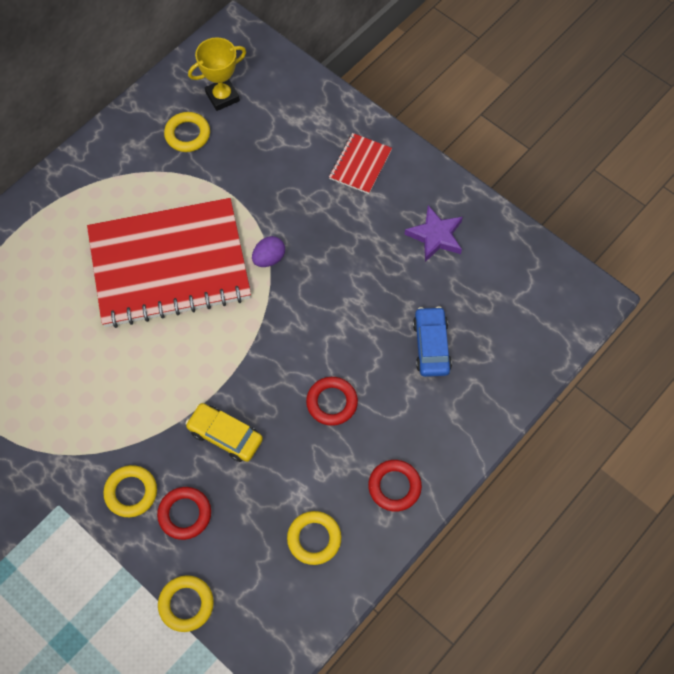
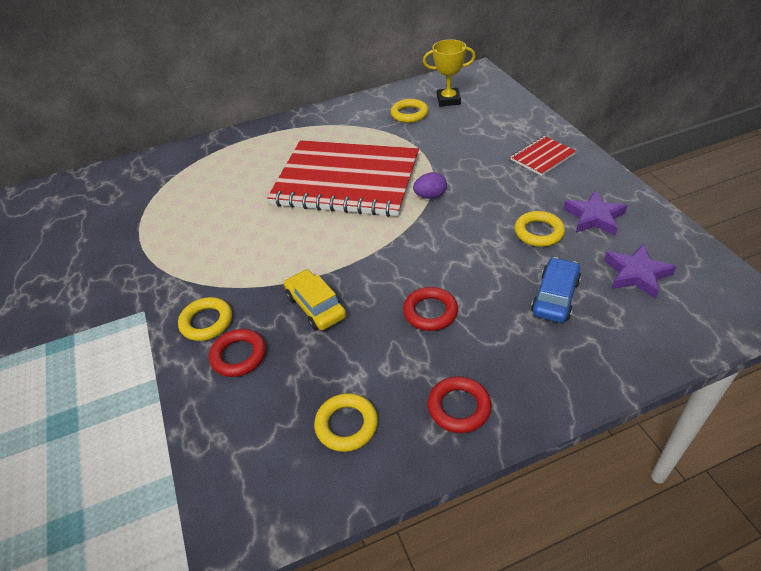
camera: 30 degrees right, 20 degrees down
(186, 604) = (185, 435): yellow ring -> yellow ring (538, 232)
(490, 295) = (636, 274): none -> purple star

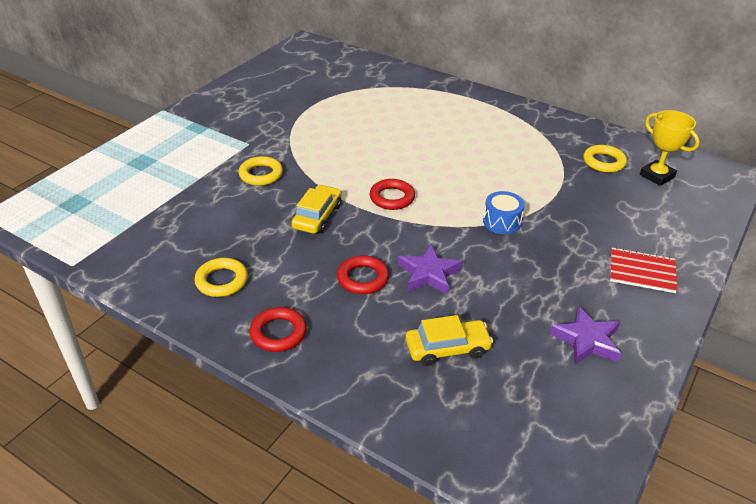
camera: 50 degrees right, 5 degrees down
(239, 356) = (243, 203): red ring -> red ring (392, 198)
(346, 181) = (470, 168): red notebook -> none
(430, 196) = (501, 222): purple egg -> blue drum
(538, 232) = (523, 308): yellow ring -> none
(555, 297) = (447, 348): blue car -> yellow car
(636, 274) = (531, 397): purple star -> purple star (428, 274)

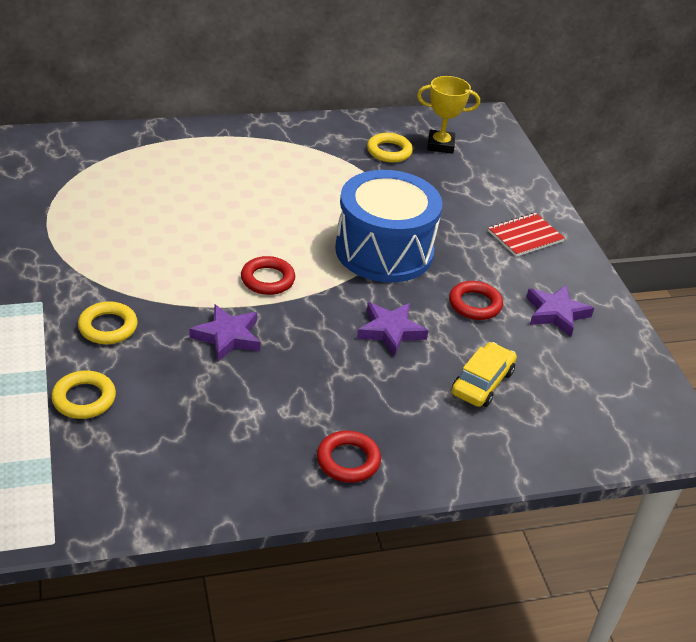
camera: 50 degrees left, 0 degrees up
(222, 281) = (232, 452): yellow ring -> yellow ring (84, 399)
(317, 216) = (227, 337): yellow car -> purple star
(362, 278) = (347, 368): red ring -> red ring (475, 304)
(501, 222) = (384, 251): blue drum -> blue drum, size x2.38

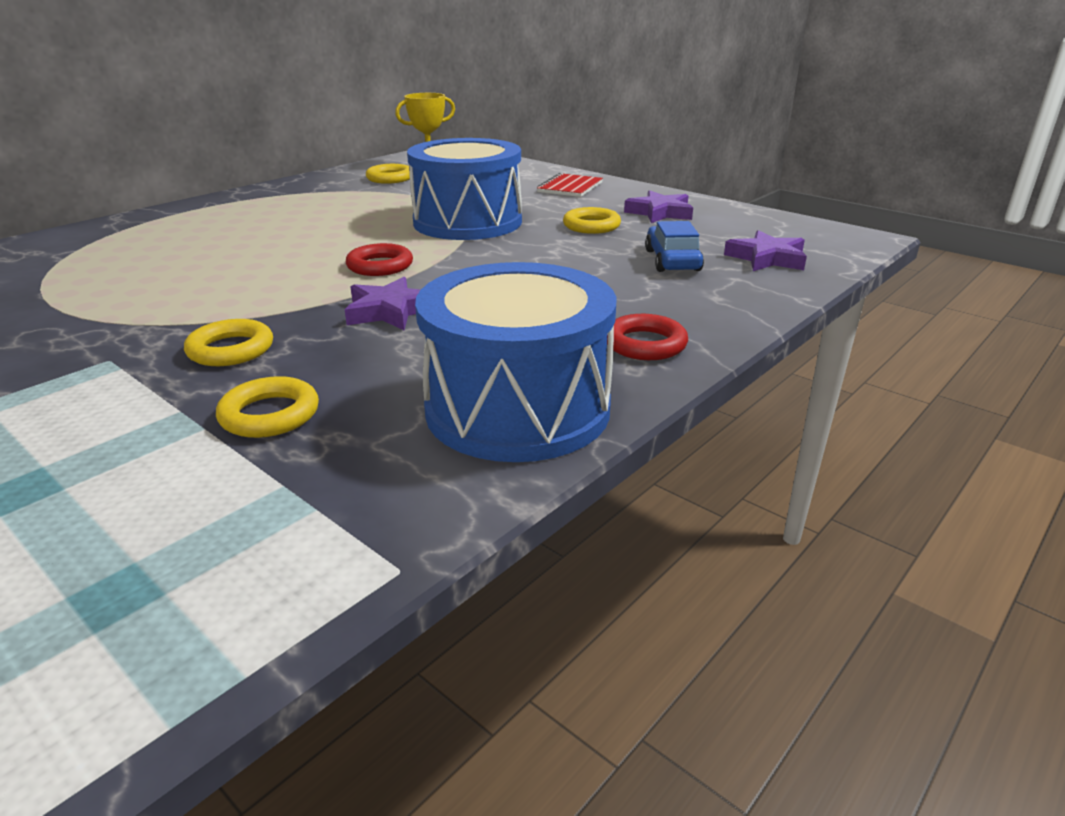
camera: 30 degrees left, 10 degrees down
(210, 471) = (517, 409): none -> blue drum
(390, 331) = (547, 259): purple star -> purple star (767, 258)
(475, 304) = (591, 226): red ring -> yellow ring
(482, 382) = (672, 260): yellow car -> blue car

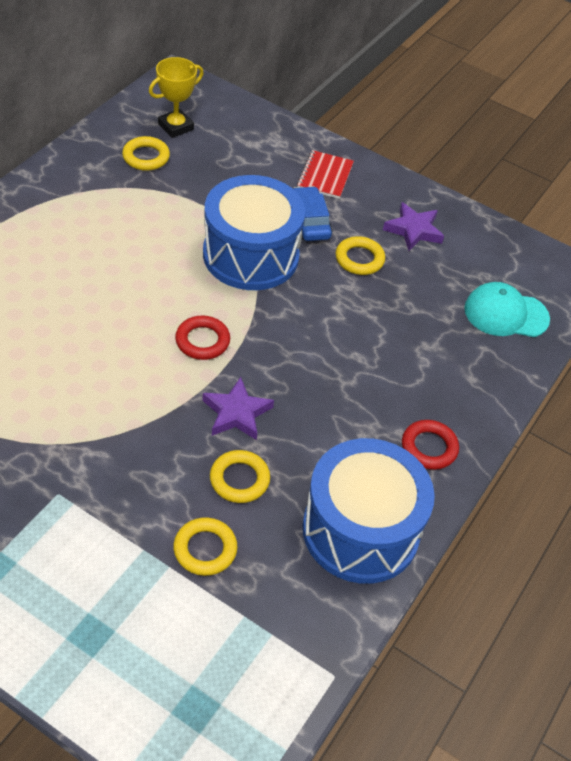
camera: 15 degrees left, 20 degrees up
(231, 350) = (141, 475): yellow ring -> yellow ring (239, 479)
(672, 260) = (434, 321): blue car -> blue car (309, 221)
(767, 258) = (506, 314): purple star -> turquoise cap

